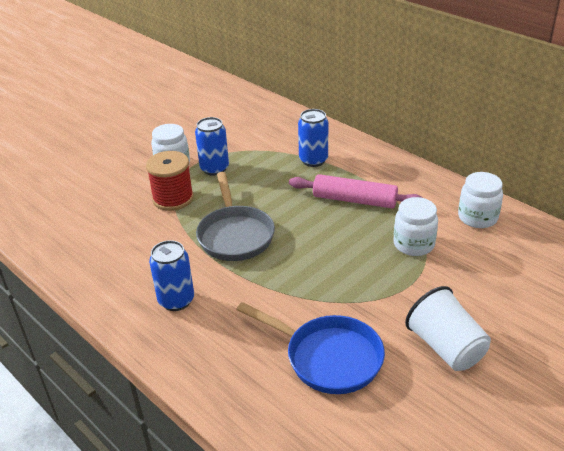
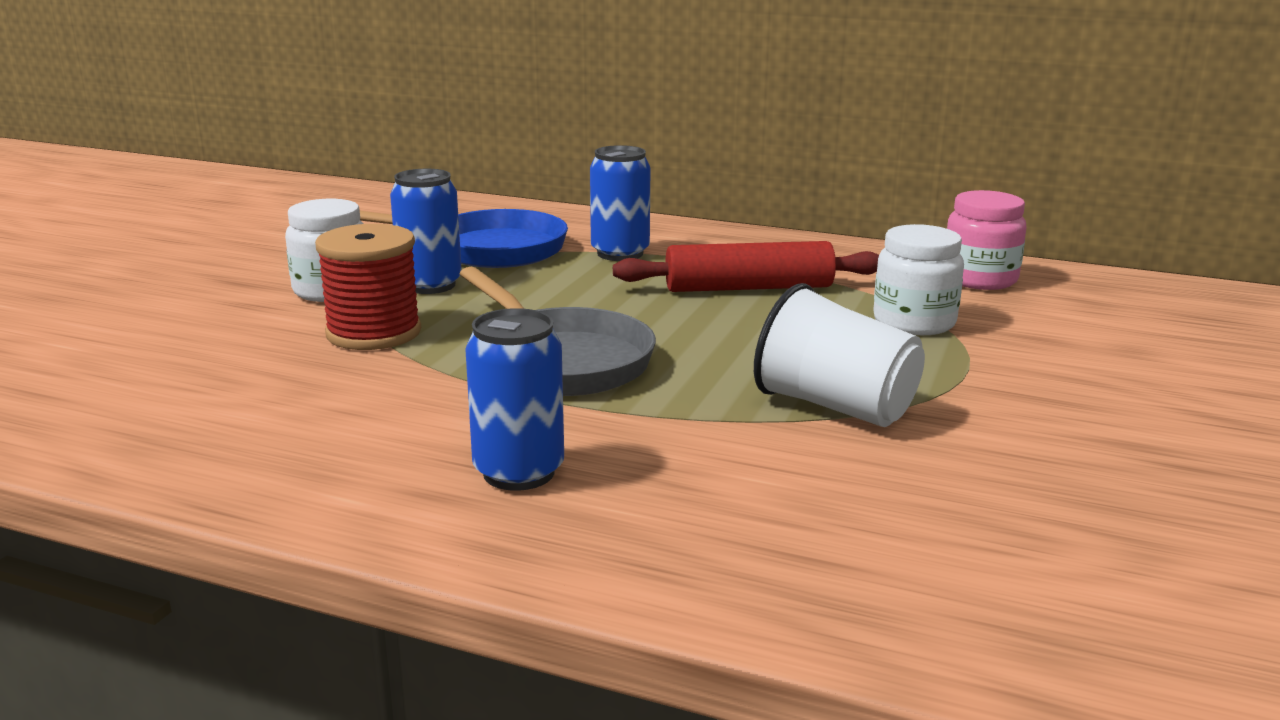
camera: 25 degrees left, 15 degrees down
(328, 357) = (936, 492): blue pan -> blue pan (489, 249)
(354, 200) = (748, 288): pink rolling pin -> red rolling pin
(446, 347) = (1128, 435): white cup -> white cup (835, 407)
(477, 217) = (979, 279): white jar -> pink jar

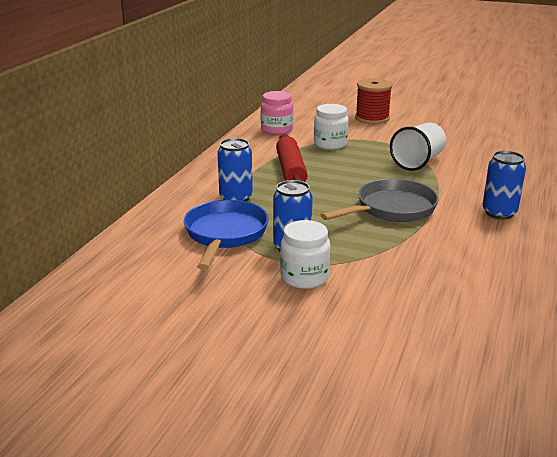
camera: 90 degrees left, 5 degrees up
(373, 333) = (369, 256): red spool -> red spool (372, 118)

